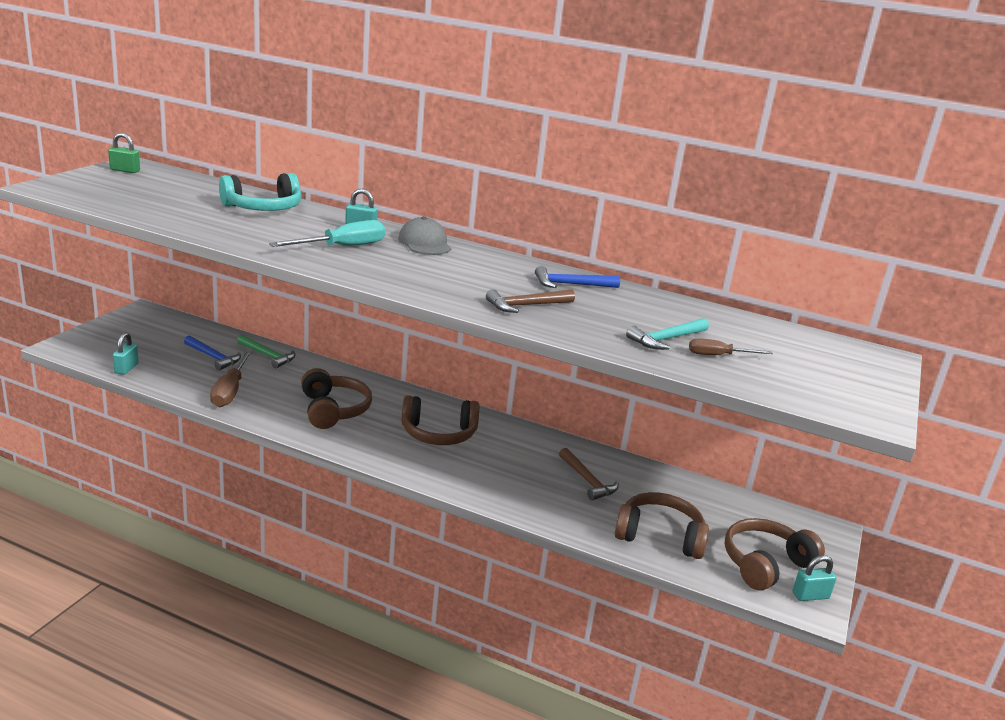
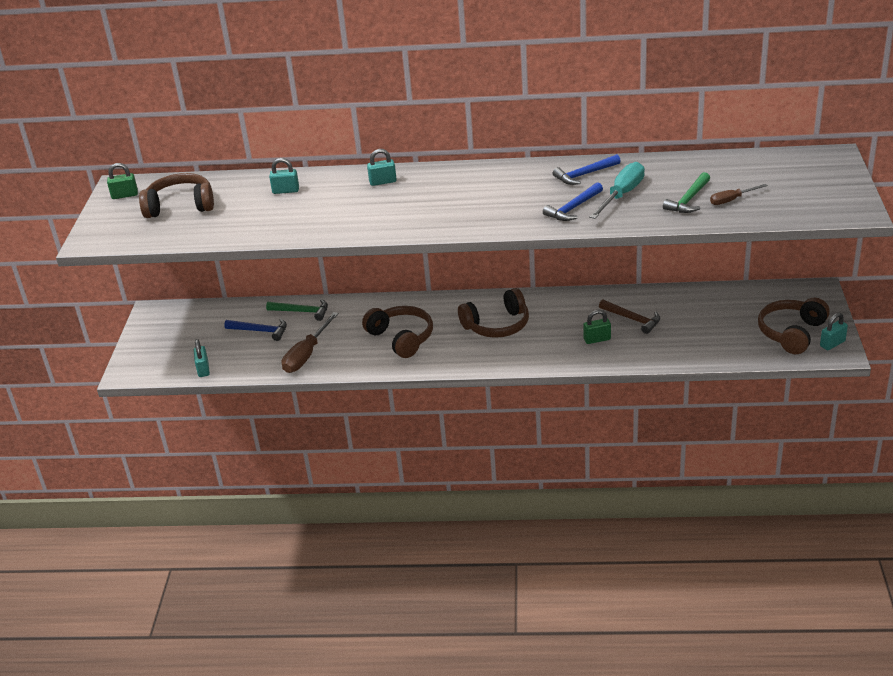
camera: 15 degrees left, 10 degrees up
(230, 391) = (306, 355): brown screwdriver -> brown screwdriver turned 45 degrees clockwise
(263, 208) = (286, 191): turquoise headphones -> turquoise padlock
(342, 247) = (391, 206): turquoise screwdriver -> turquoise screwdriver (622, 195)
(425, 243) = (444, 176): grey cap -> none
(526, 306) = (573, 208): brown hammer -> blue hammer
(531, 485) = (597, 339): none -> green padlock
(659, 536) = (711, 341): brown headphones -> brown headphones (180, 206)
(666, 339) = (688, 200): turquoise hammer -> green hammer

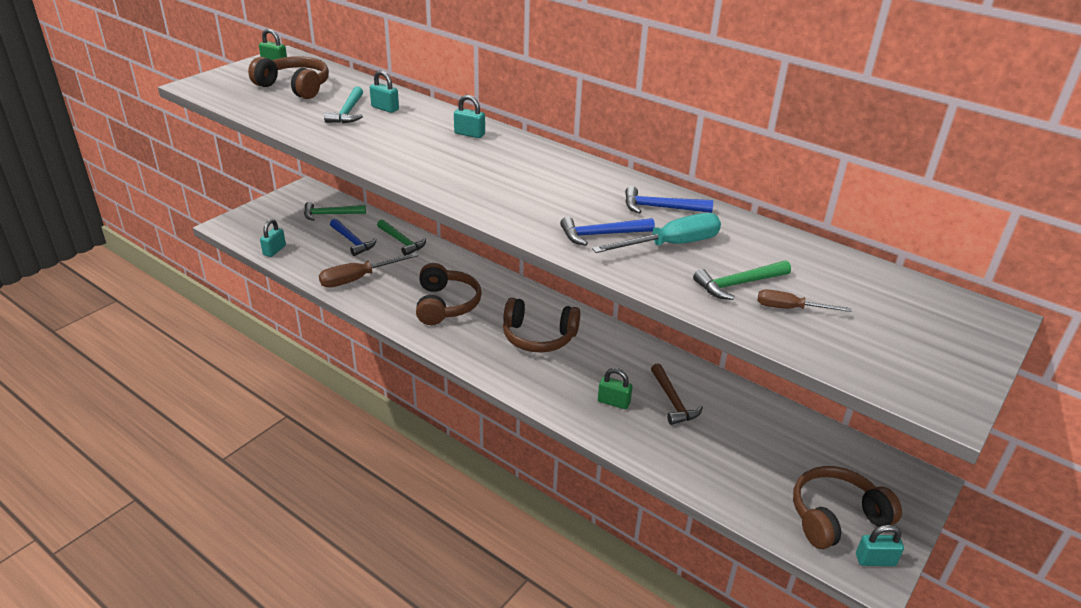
camera: 30 degrees right, 0 degrees up
(209, 320) = (330, 214): none -> green hammer
(262, 206) = (348, 112): none -> turquoise hammer

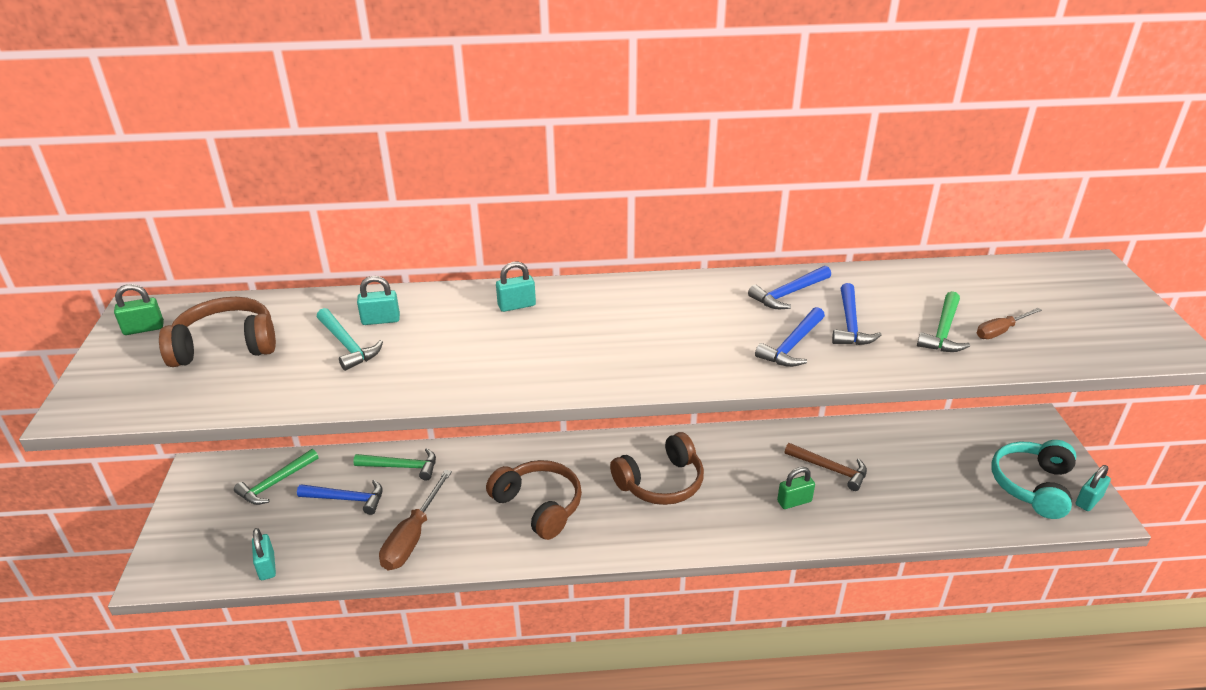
camera: 40 degrees left, 0 degrees up
(671, 245) = (850, 324): turquoise screwdriver -> blue hammer
(836, 516) = (1032, 485): brown headphones -> turquoise headphones

